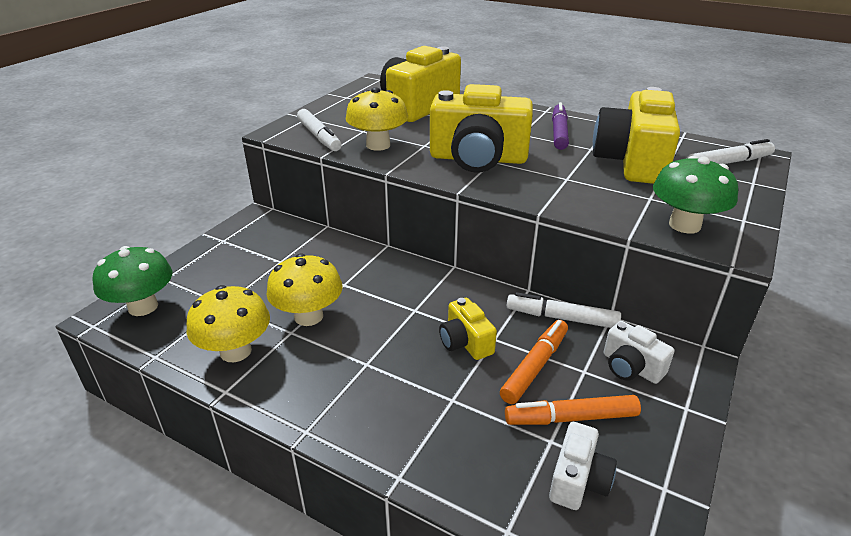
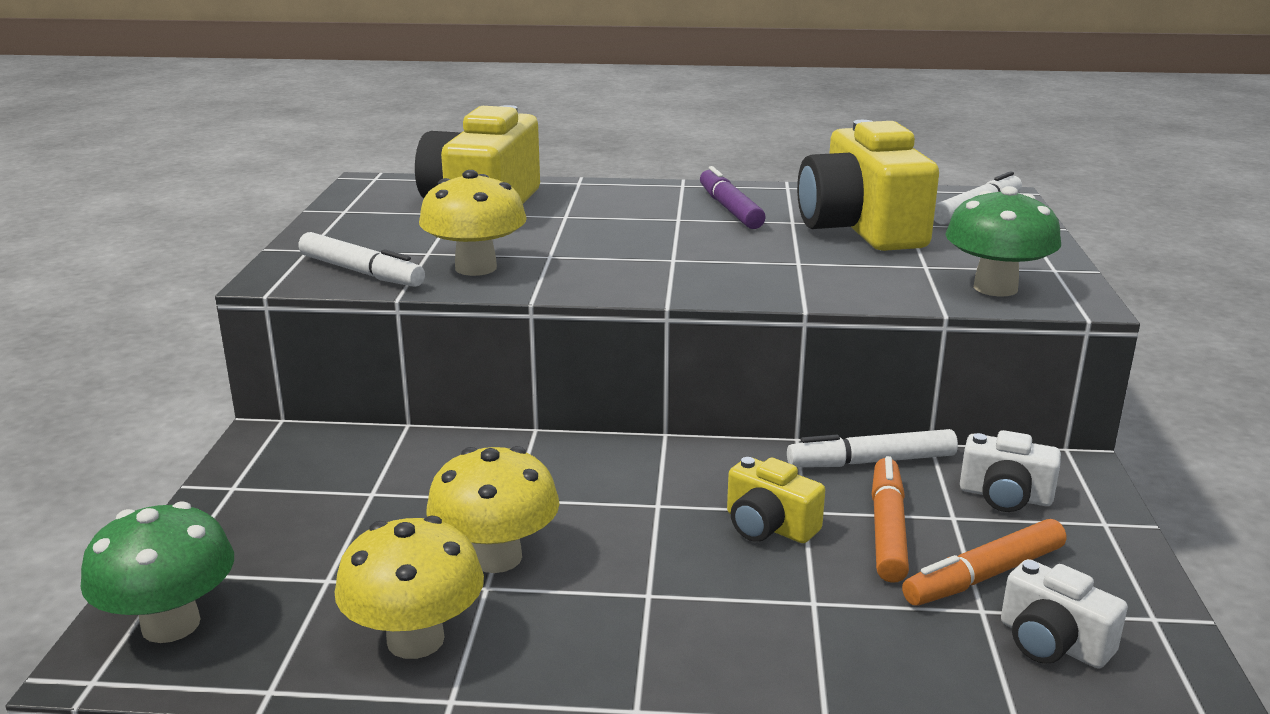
camera: 25 degrees left, 10 degrees down
(478, 159) = (650, 260): yellow camera -> none
(578, 480) = (1052, 643): white camera -> white camera turned 135 degrees clockwise

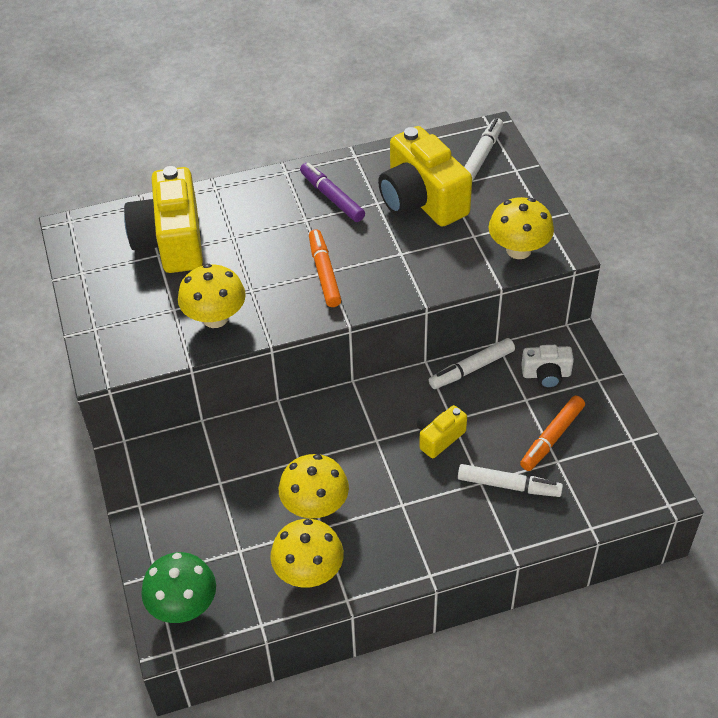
camera: 20 degrees left, 25 degrees up
(361, 272) = (149, 344): white marker -> white marker (509, 485)
(768, 526) = (439, 437): yellow camera -> yellow camera turned 120 degrees clockwise
(887, 529) = (497, 420): orange marker -> orange marker (324, 273)
(995, 288) = (518, 250): green mushroom -> yellow mushroom
(1052, 643) = (592, 471): white camera -> none

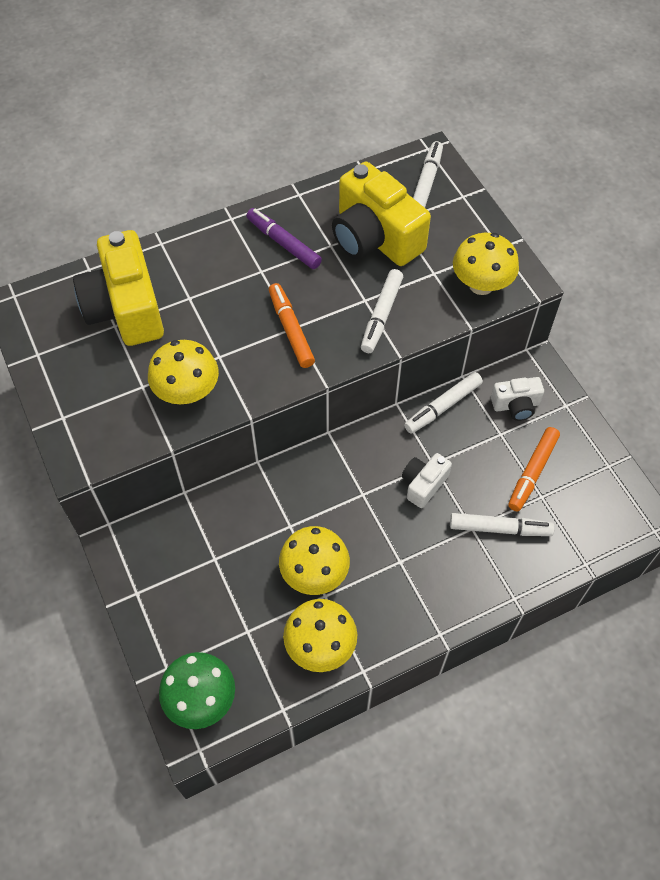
camera: 10 degrees left, 10 degrees up
(414, 268) = (381, 315): none -> white marker
(439, 437) = (423, 484): yellow camera -> white camera

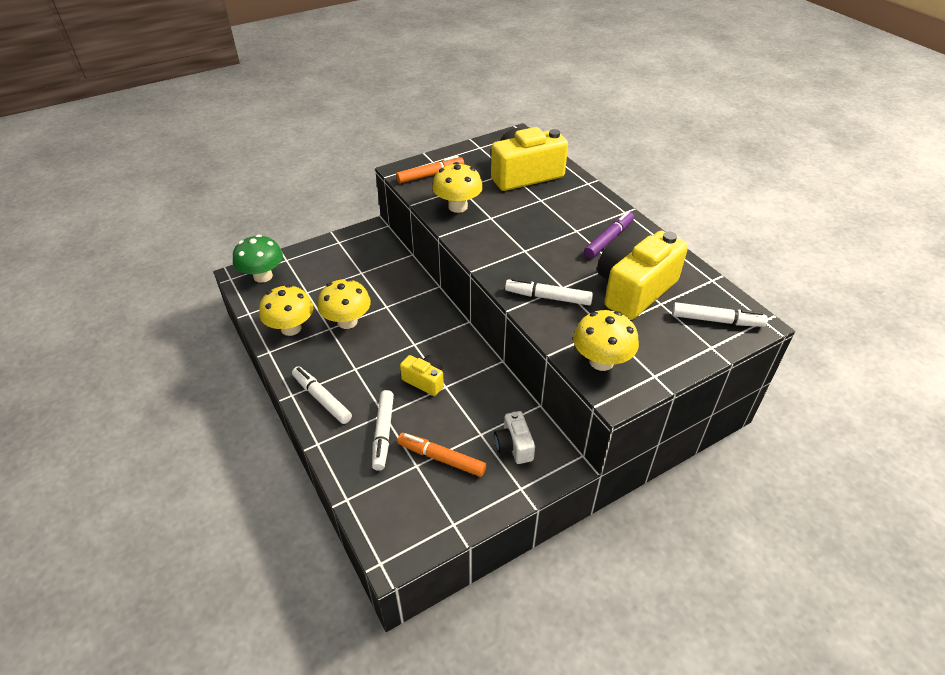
camera: 85 degrees right, 15 degrees down
(291, 330) = (522, 249): orange marker -> orange marker (430, 175)
(423, 484) = (425, 381): white camera -> yellow camera
(443, 407) = (504, 391): white marker -> white marker (322, 399)

